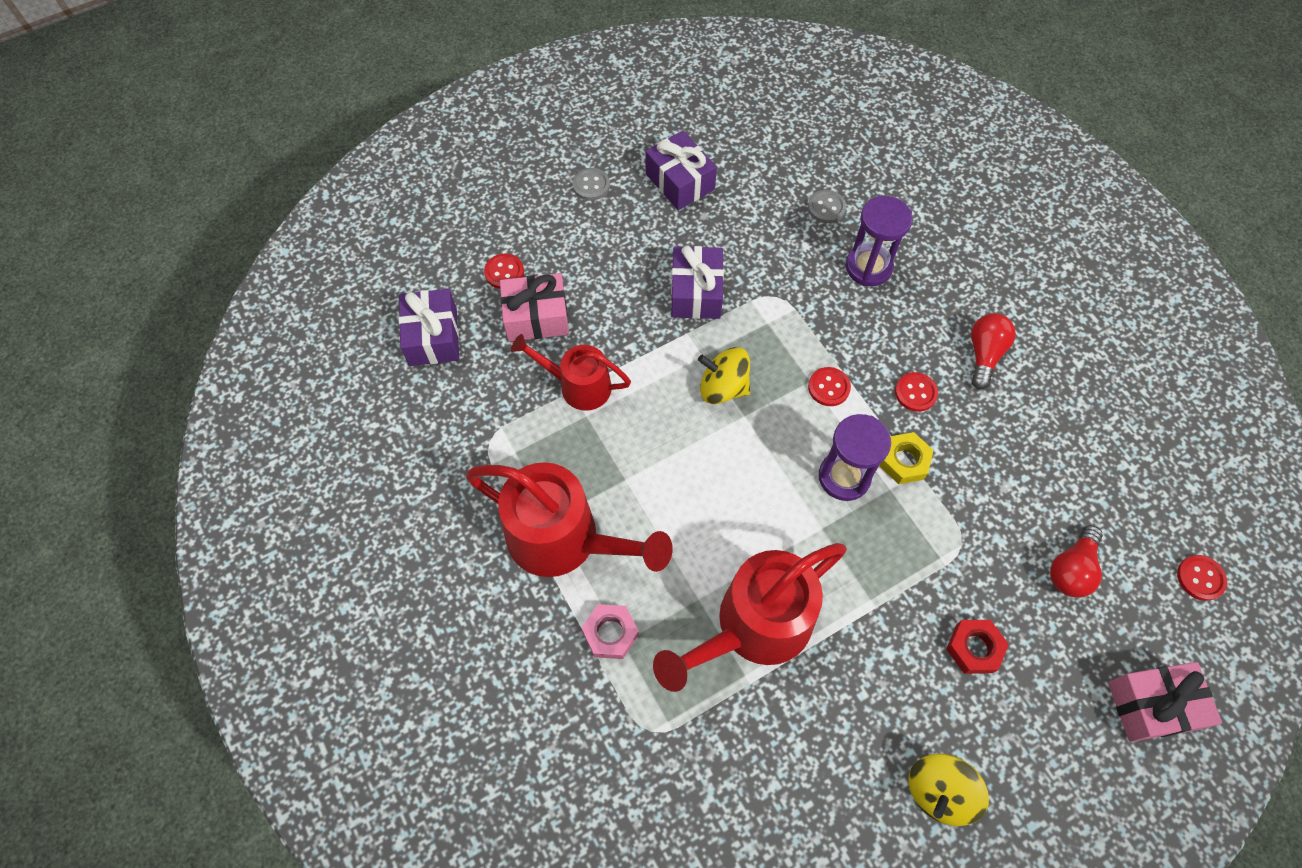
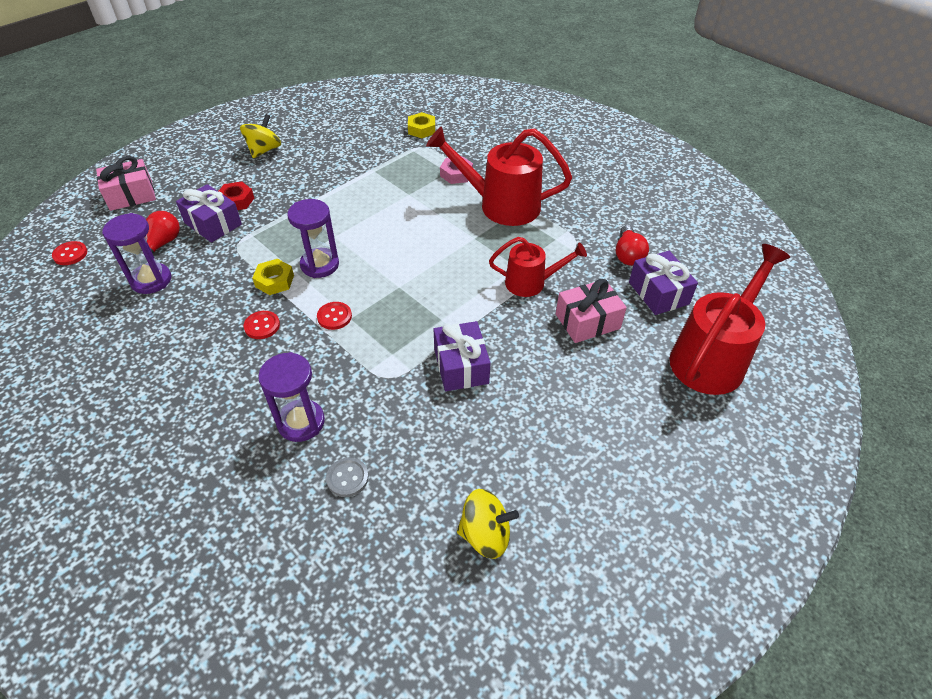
camera: 165 degrees right, 15 degrees down
(504, 272) = (634, 350): red button -> none
(591, 185) = (601, 449): grey button -> none
(638, 791) = (421, 129): none -> yellow nut
(680, 182) = (511, 474): purple gift -> purple gift (213, 224)
(723, 387) = (419, 301): yellow spinning top -> yellow spinning top (485, 534)
(752, 628) = (373, 188): red watering can -> red watering can (712, 356)
(984, 354) = (197, 365): red light bulb -> red light bulb (628, 255)
(1069, 499) = (151, 280): none -> purple hourglass

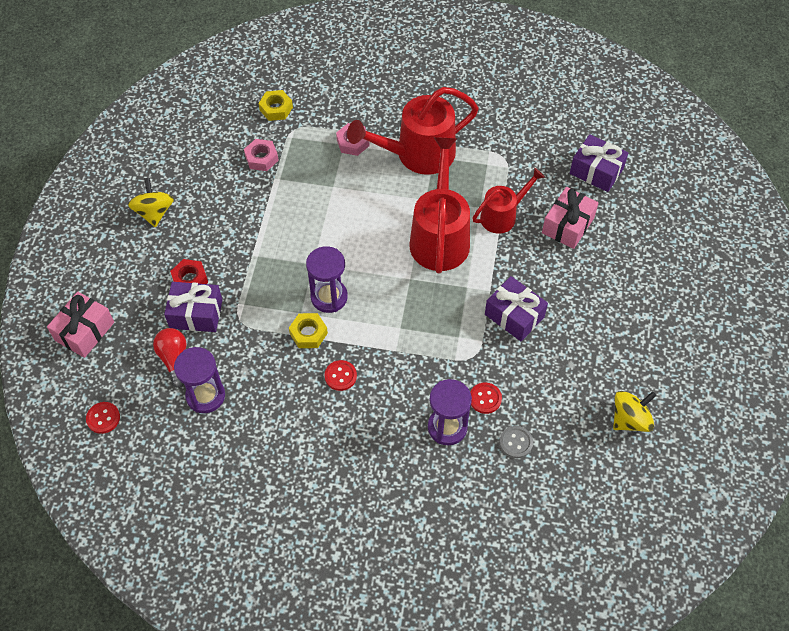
camera: 35 degrees left, 10 degrees up
(334, 316) = (387, 334): red button -> red button (485, 398)
(376, 153) = (261, 158): none -> pink nut
(628, 255) = (550, 148): red light bulb -> none
(712, 356) = (667, 204): red watering can -> red watering can (439, 236)

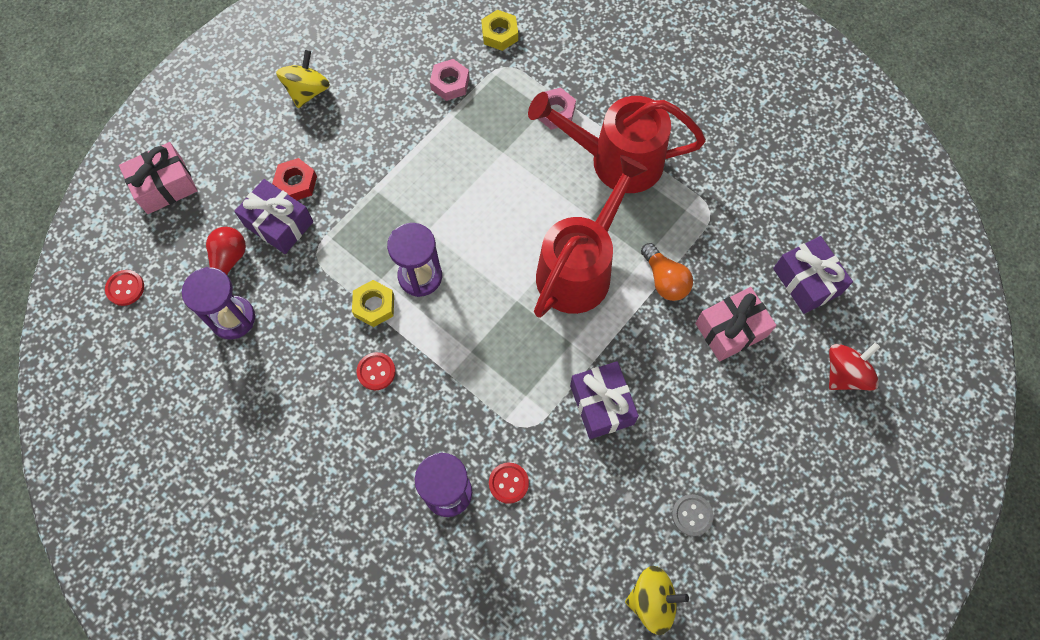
camera: 30 degrees right, 10 degrees up
(503, 215) = (664, 280): red watering can -> orange light bulb
(516, 442) = (509, 553): grey button -> grey button (692, 515)
(658, 216) = (845, 373): none -> red spinning top

